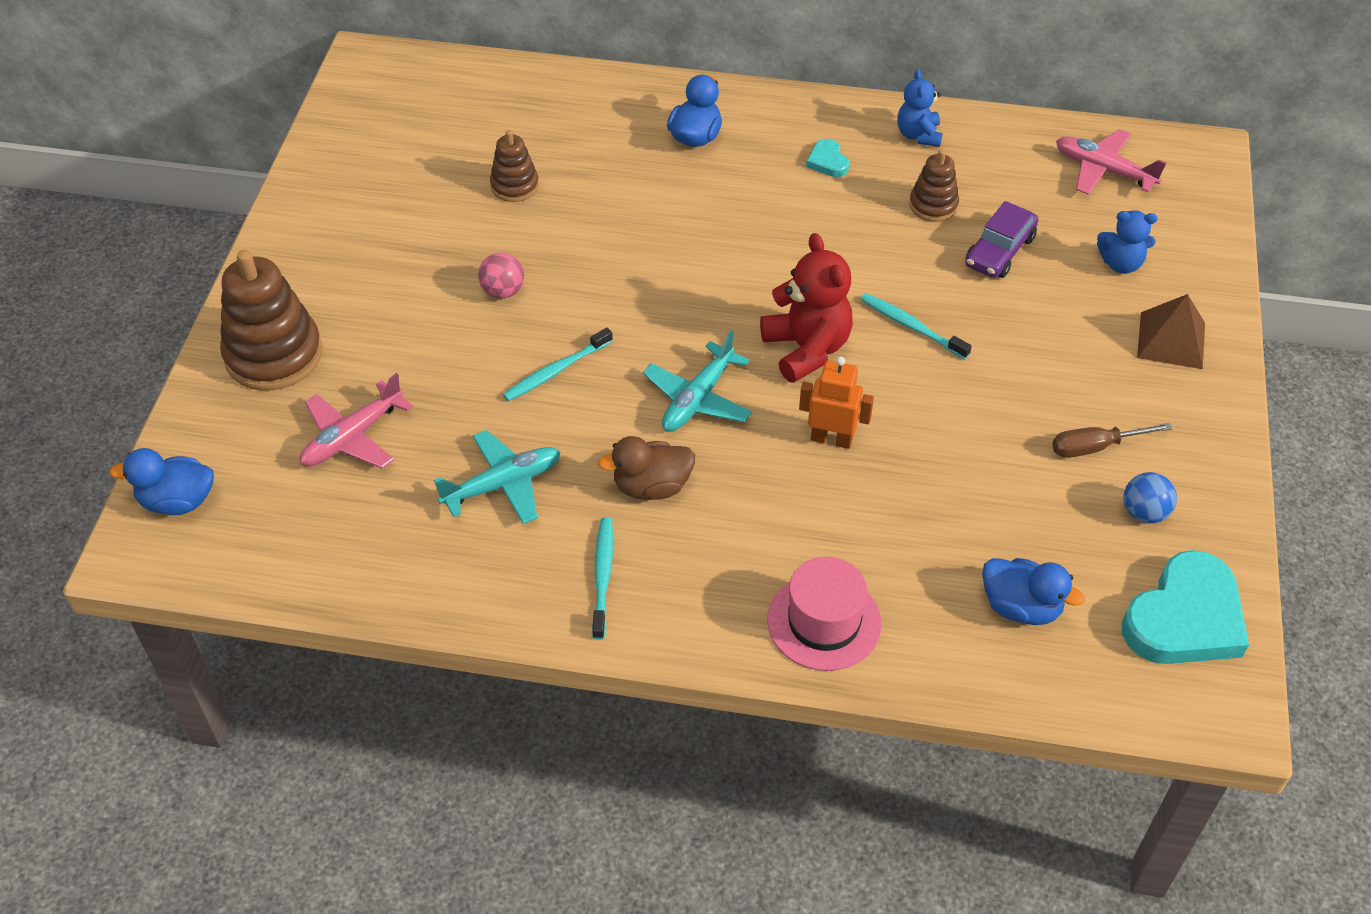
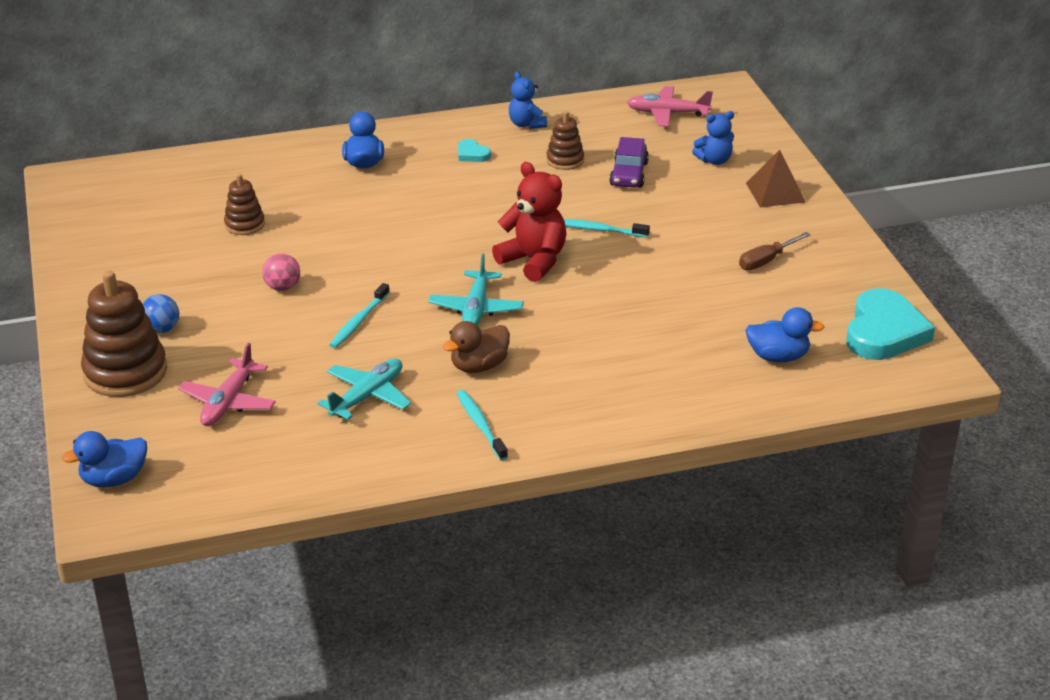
camera: 25 degrees left, 15 degrees down
(824, 622) = (654, 403): pink hat -> none
(831, 439) = (587, 305): orange robot -> none
(1144, 513) = (821, 286): blue ball -> blue ball (161, 329)

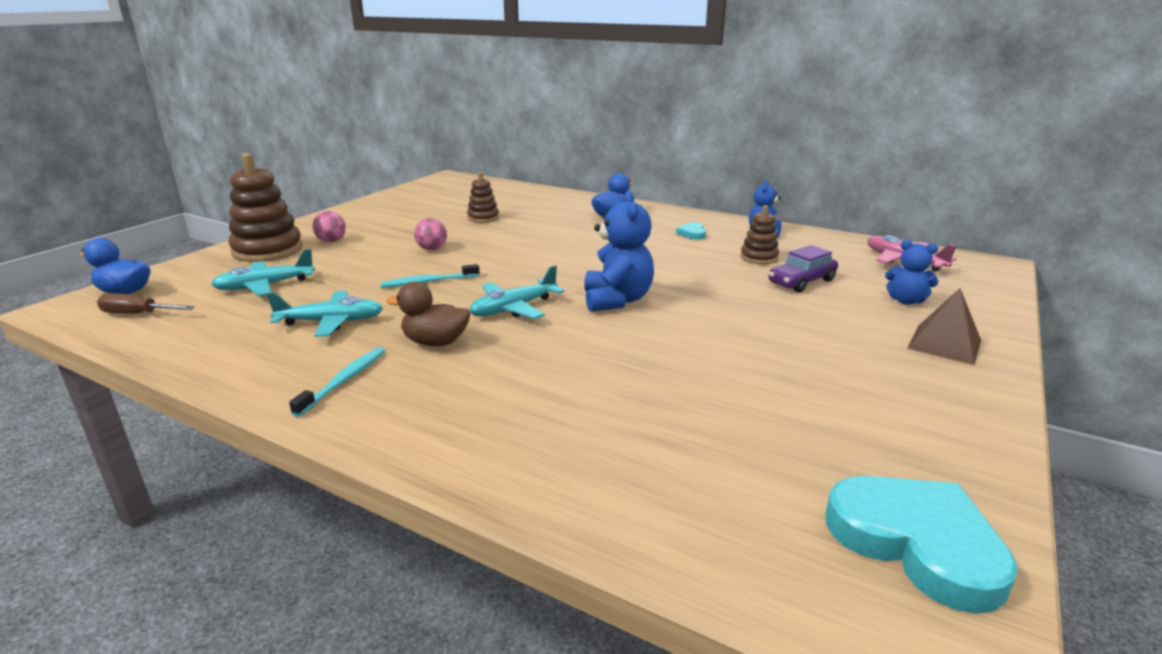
camera: 45 degrees right, 10 degrees down
(161, 329) = (331, 241): blue ball -> pink ball
(228, 402) = (265, 286): pink plane -> turquoise plane
(534, 261) = (617, 300): red teddy bear -> blue teddy bear
(598, 230) = (709, 303): turquoise toothbrush -> none
(766, 261) = (846, 391): brown screwdriver -> brown screwdriver (137, 314)
(778, 357) = (715, 486): blue duck -> none
(884, 332) = (916, 543): turquoise heart -> turquoise heart turned 105 degrees counterclockwise

